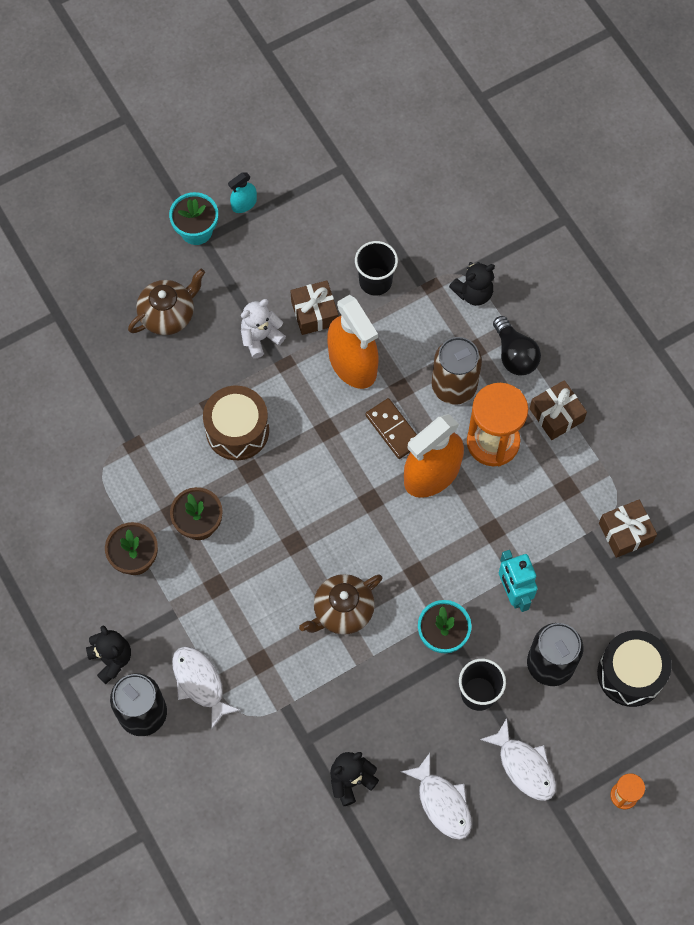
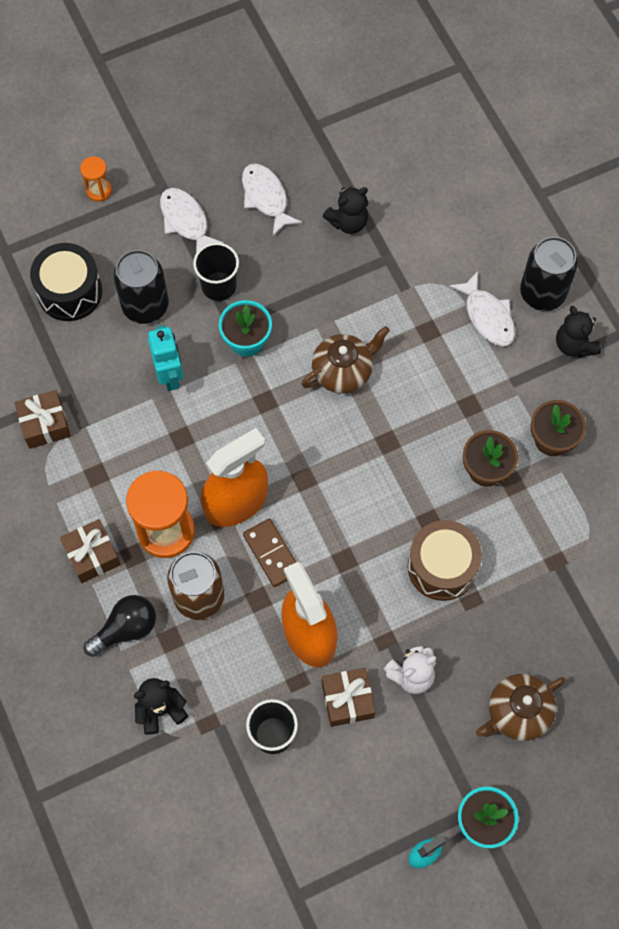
camera: 175 degrees left, 0 degrees up
(514, 355) = (126, 629): black light bulb -> black light bulb turned 75 degrees clockwise

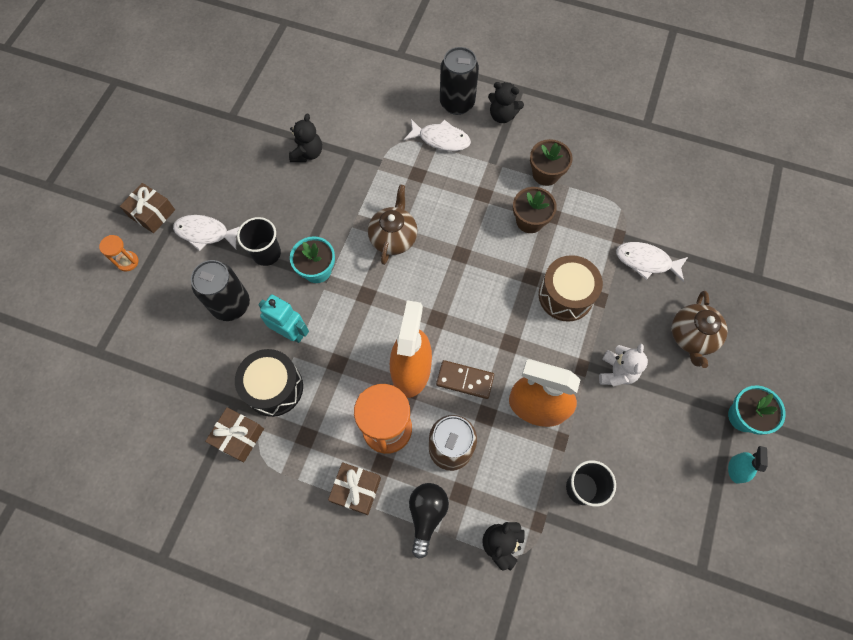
camera: 45 degrees left, 0 degrees up
(69, 292) = (170, 339): black drum -> black drum (274, 388)
(266, 197) = (243, 179): white fish -> white fish (646, 261)
(347, 700) = (599, 423): brown gift -> brown gift (152, 213)

